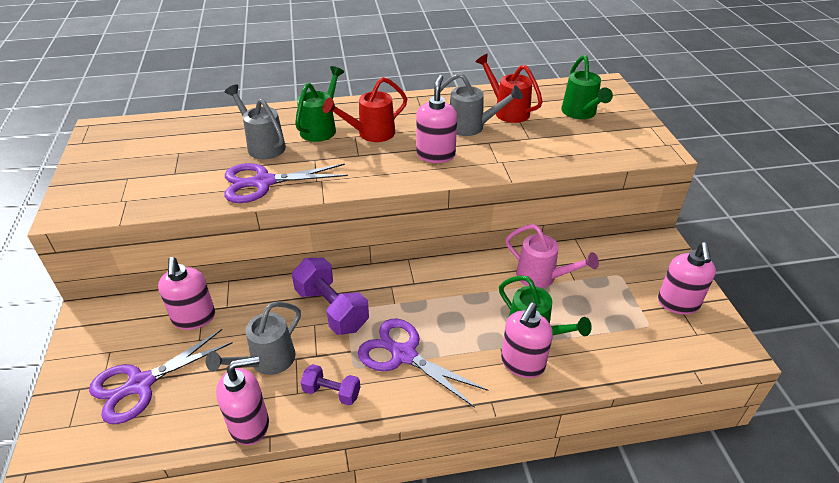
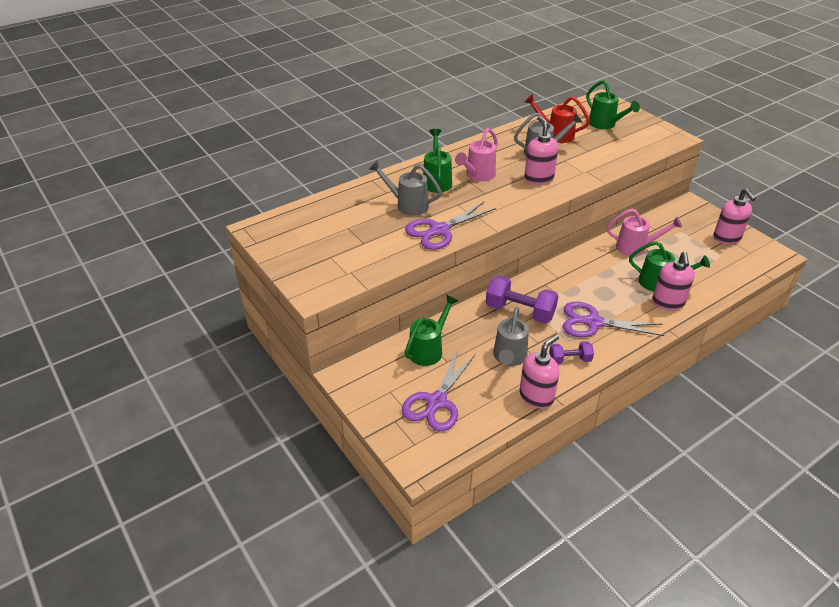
camera: 25 degrees left, 0 degrees up
(194, 318) = (428, 349): pink soap dispenser -> green watering can
(371, 133) = (478, 175): red watering can -> pink watering can

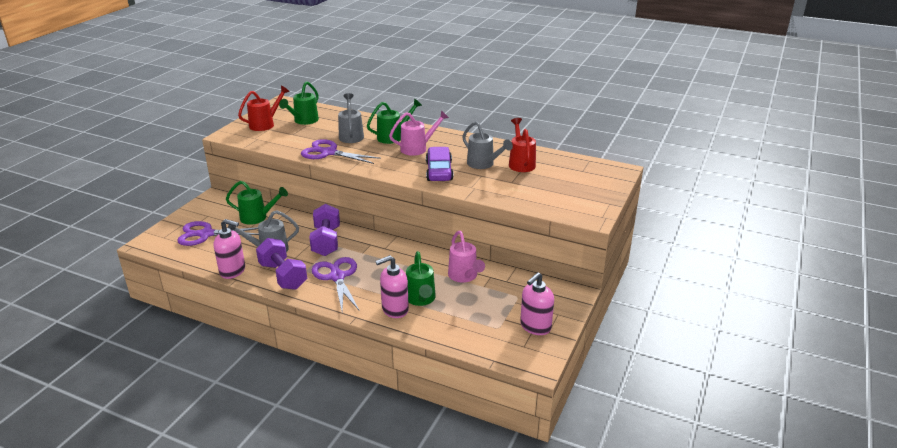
camera: 60 degrees right, 10 degrees down
(313, 256) = (265, 124): none -> red watering can
(478, 175) = (417, 148): pink watering can -> pink watering can turned 150 degrees clockwise
(538, 178) = (439, 171): pink soap dispenser -> purple car
(569, 360) = (283, 276): purple dumbbell -> purple dumbbell, size x1.75
(605, 124) = (570, 180): green watering can -> green watering can (304, 121)

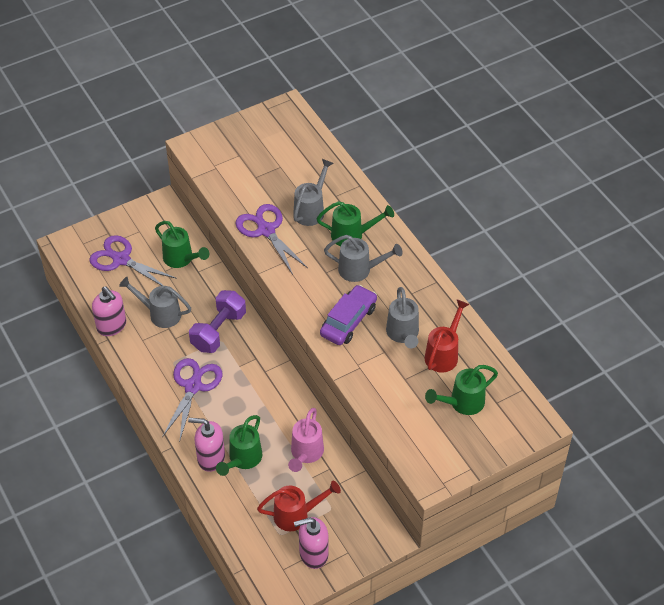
camera: 35 degrees right, 20 degrees up
(265, 124) = (241, 144): red watering can -> red watering can (296, 515)
(283, 276) = (149, 358): purple dumbbell -> none
(304, 121) = (284, 157): green watering can -> green watering can (462, 403)
(417, 148) = (359, 270): pink watering can -> grey watering can

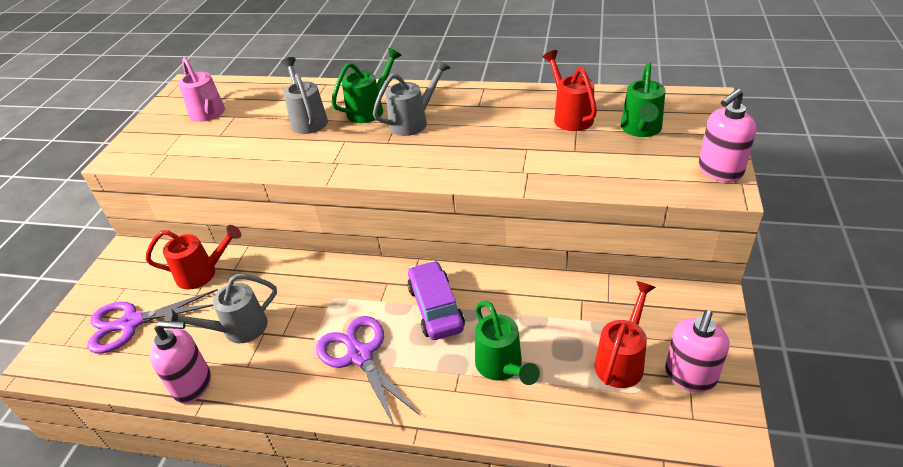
camera: 45 degrees left, 10 degrees down
(181, 259) = (202, 274): green watering can -> red watering can
(211, 458) = (471, 397): pink soap dispenser -> pink soap dispenser (720, 171)
(218, 331) = (320, 293): purple dumbbell -> none
(266, 230) = (286, 156): purple scissors -> none
(306, 453) = (545, 308): pink watering can -> pink watering can (209, 114)
(348, 321) = (462, 154): purple car -> purple car (436, 308)
(403, 334) = (519, 129): grey watering can -> none

